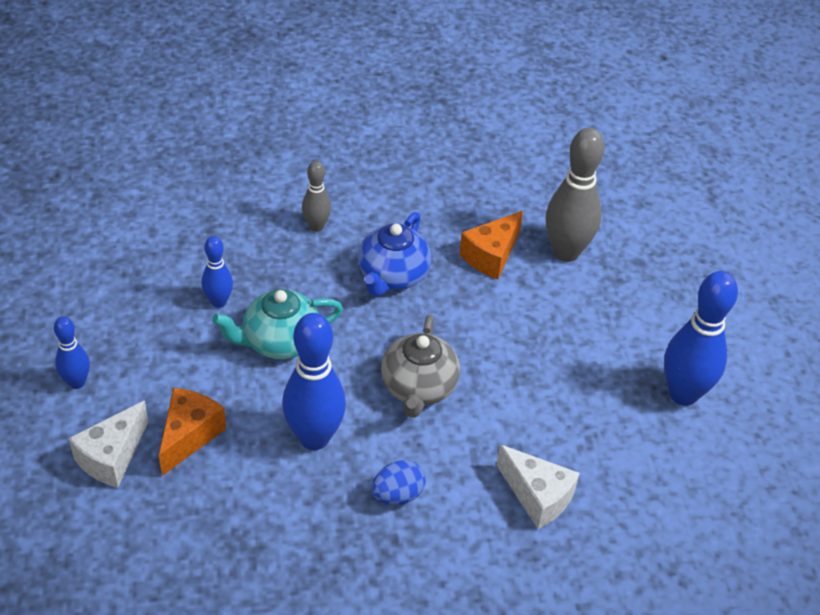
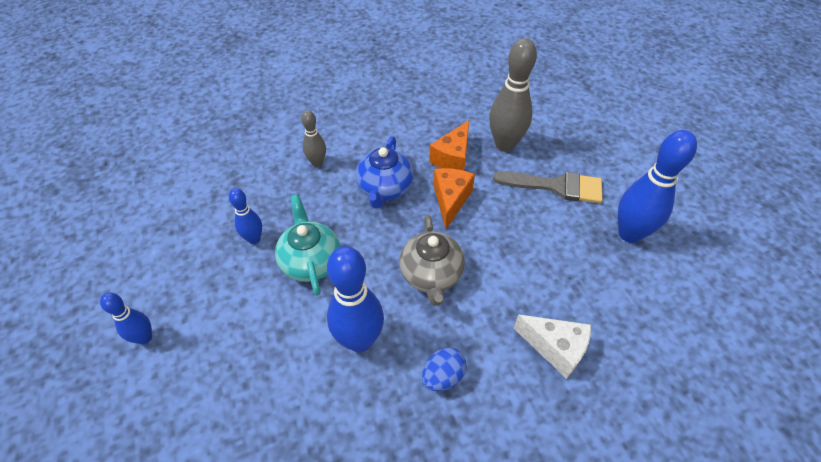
camera: 10 degrees left, 5 degrees up
(112, 457) = (186, 403): white cheese -> none
(189, 436) = (252, 365): orange cheese -> orange cheese (450, 200)
(279, 341) = (310, 261): turquoise teapot -> turquoise teapot turned 105 degrees clockwise
(613, 318) = (556, 186): none -> grey brush

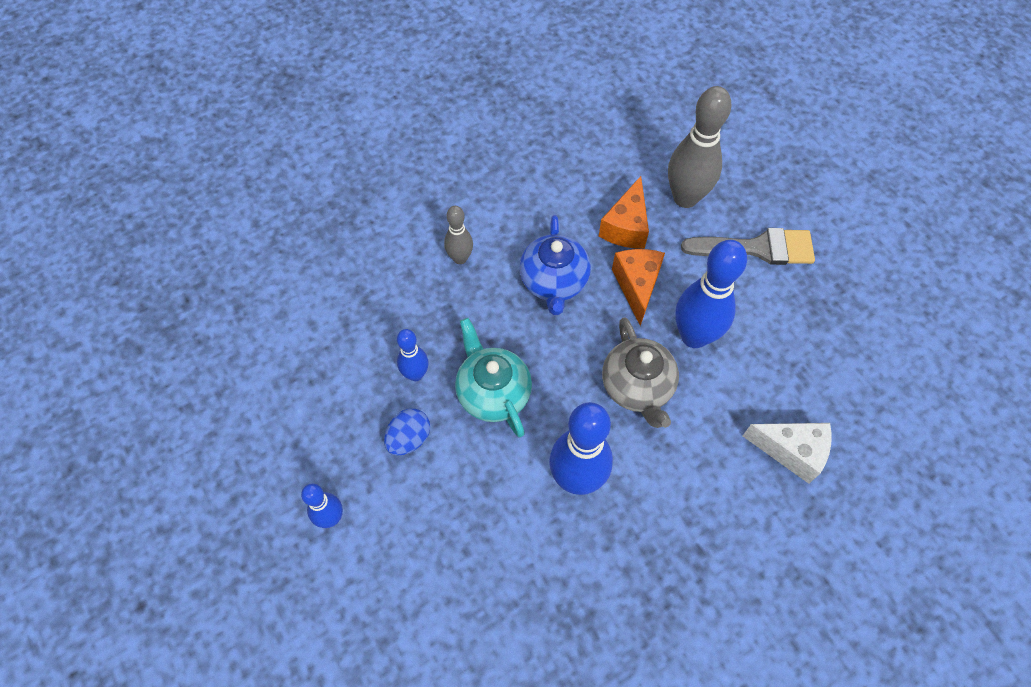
camera: 10 degrees left, 10 degrees up
(443, 376) = (678, 504): blue egg -> blue egg (409, 438)
(629, 234) = (851, 298): blue bowling pin -> blue bowling pin (694, 336)

